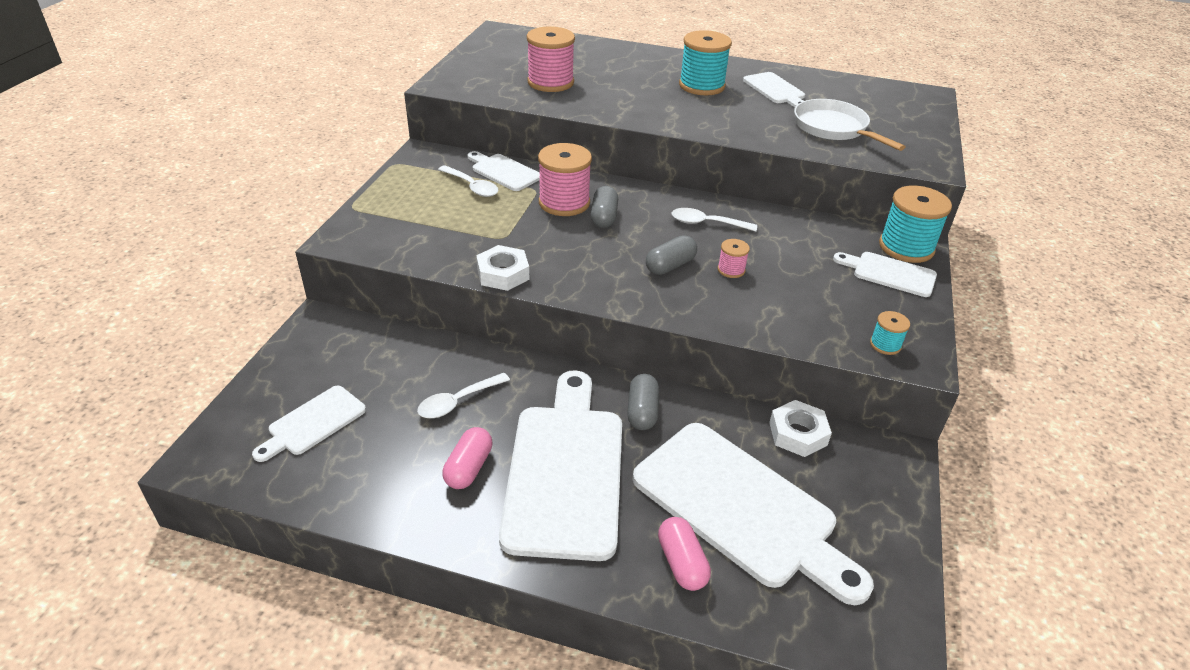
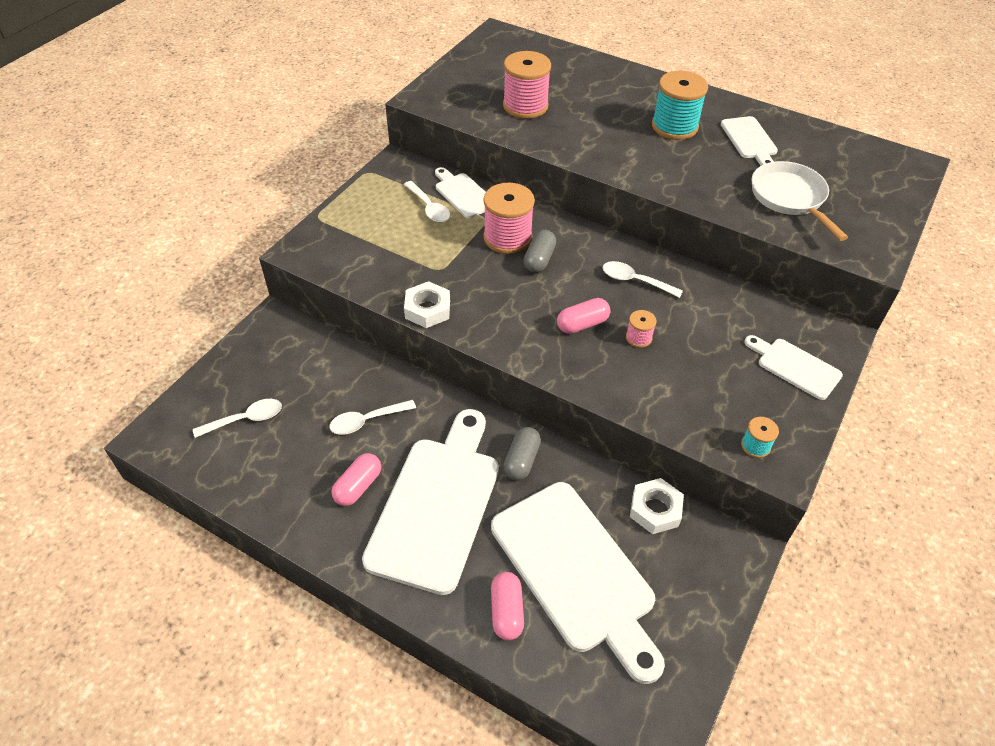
camera: 15 degrees right, 10 degrees up
(313, 423) = (246, 419): white cutting board -> white spoon
(670, 266) = (582, 324): grey capsule -> pink capsule
(906, 247) = (825, 339): turquoise spool -> none

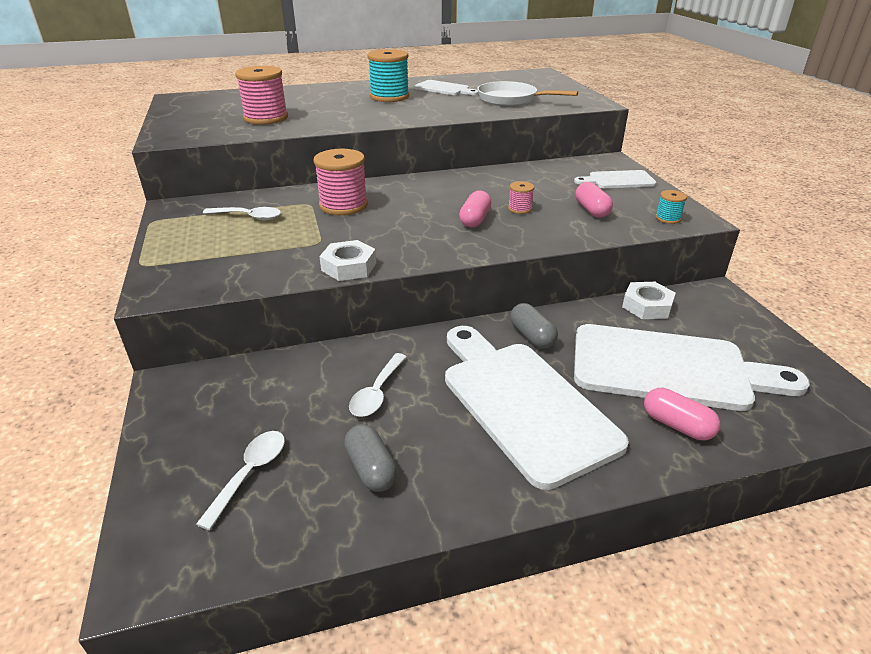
camera: 45 degrees left, 15 degrees down
(358, 486) = (442, 439): pink capsule -> pink capsule (591, 210)
(463, 194) = (266, 199): white cutting board -> none
(539, 260) = (387, 205): grey capsule -> grey capsule (371, 469)
(635, 281) = (468, 187): white spoon -> none

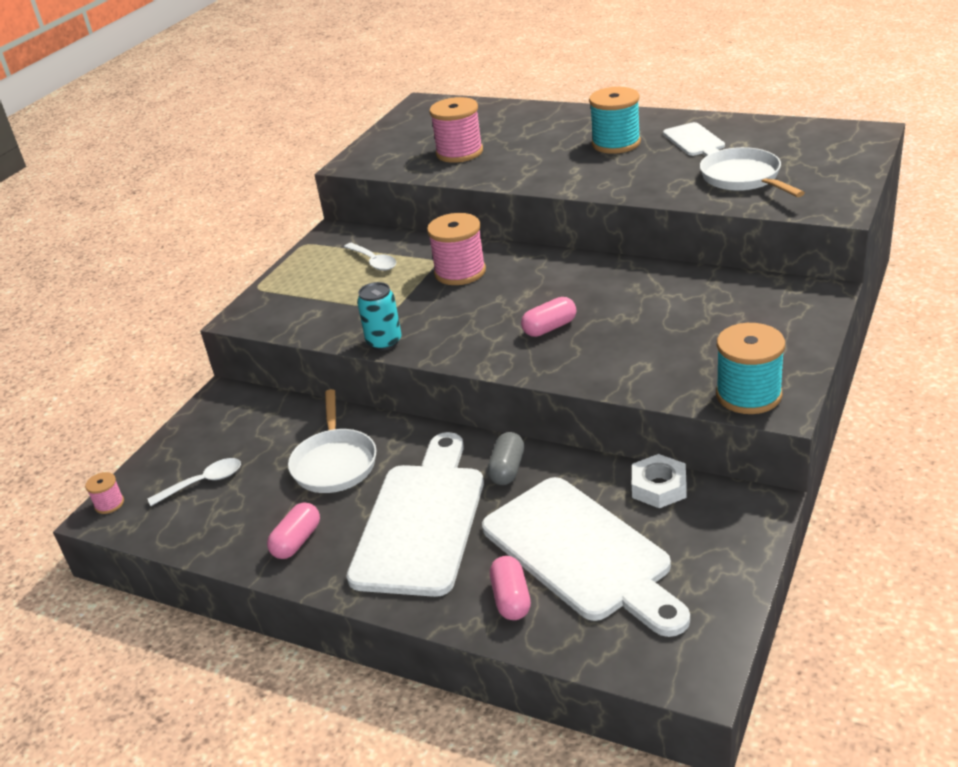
camera: 45 degrees right, 0 degrees up
(349, 267) = (384, 342): white nut -> turquoise can
(371, 469) = (268, 516): grey capsule -> none
(377, 393) = (334, 463): white spoon -> white pan
(520, 209) = (611, 329): pink spool -> pink spool (109, 504)
(591, 210) = (681, 356): pink capsule -> pink capsule (297, 541)
(618, 180) = (780, 325): white cutting board -> none
(668, 218) = (748, 395): turquoise spool -> turquoise spool, size x2.04

